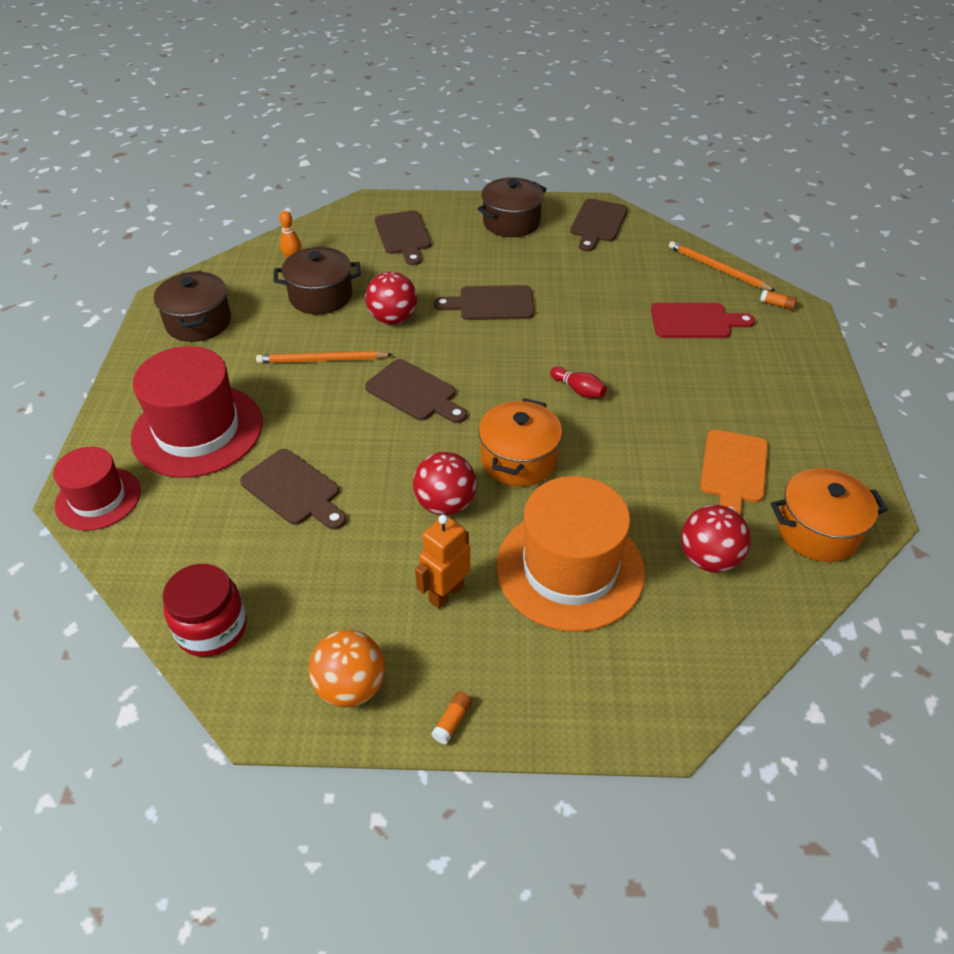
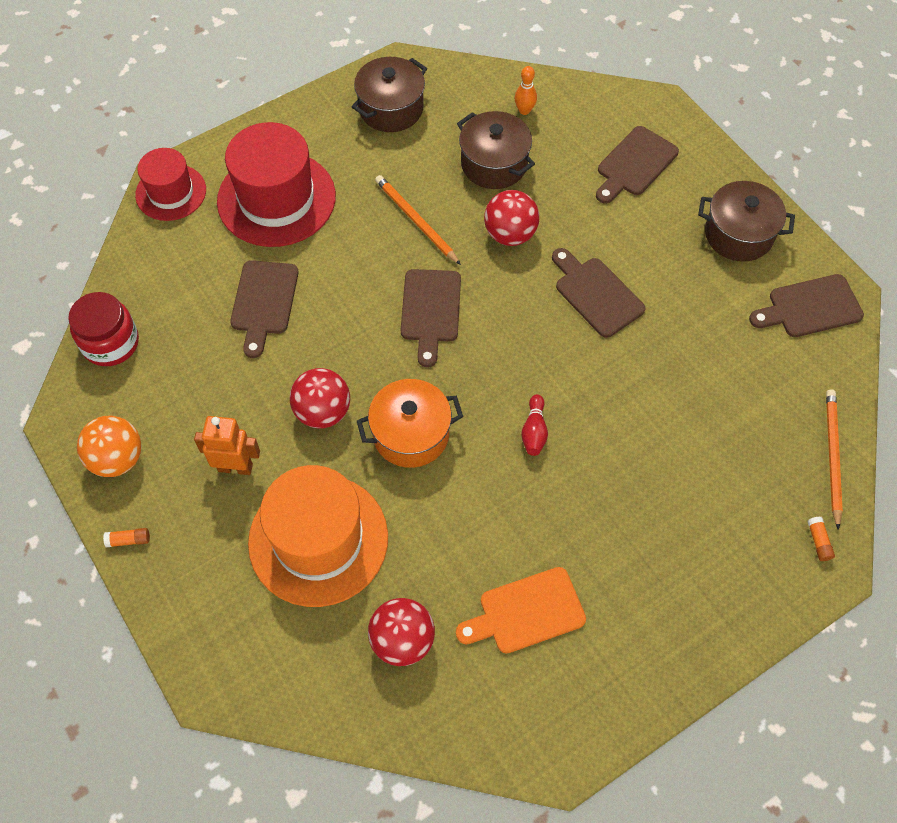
camera: 55 degrees right, 15 degrees up
(695, 321) = (720, 478): red cutting board -> none
(817, 530) = (500, 718): orange pot -> none

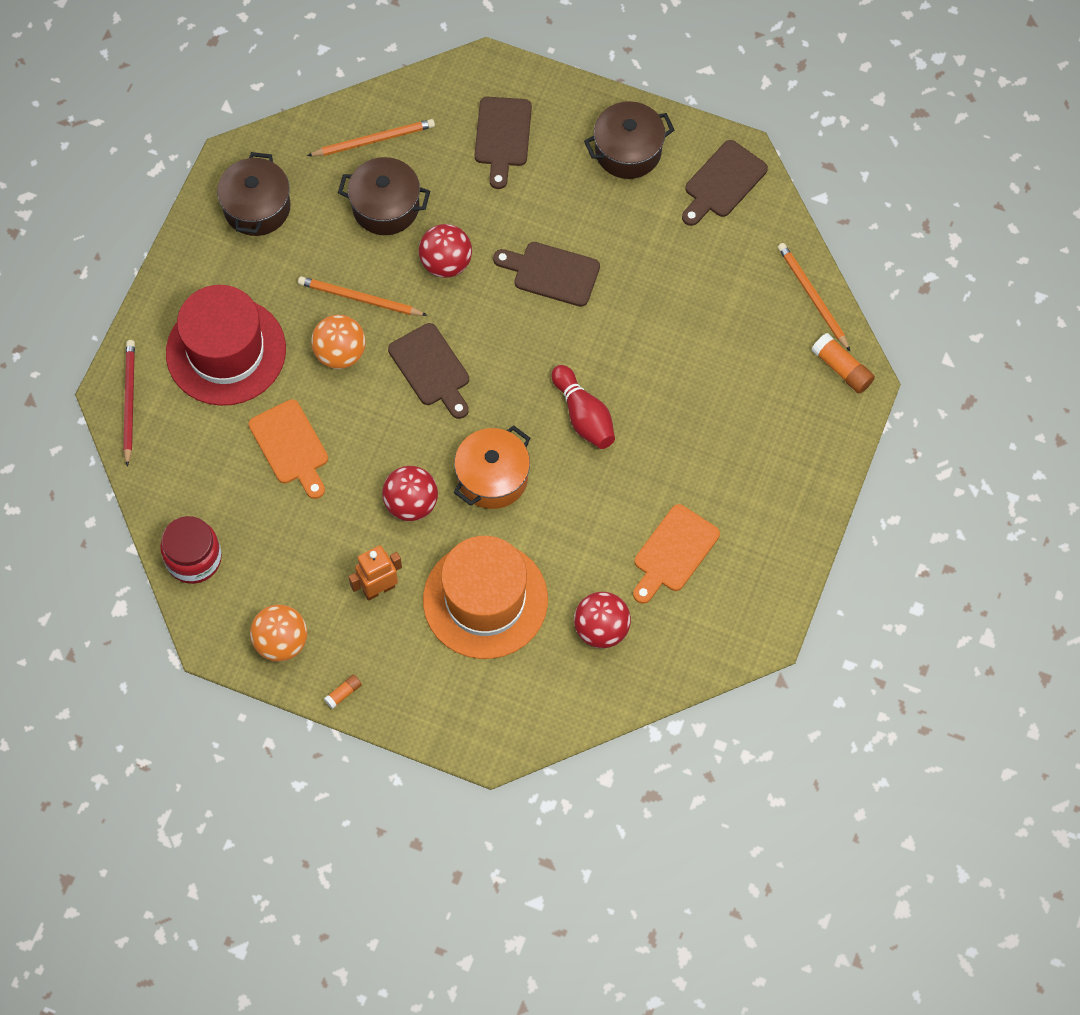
camera: 35 degrees left, 5 degrees up
(171, 192) = (129, 402): red hat -> red pencil
(264, 302) = (290, 446): brown cutting board -> orange cutting board
(365, 253) = (340, 353): none -> orange ball
(524, 110) = (374, 140): orange bowling pin -> orange pencil
(534, 431) = (583, 416): red bowling pin -> red bowling pin, size x1.63
(818, 541) = (842, 368): orange glue stick -> orange glue stick, size x1.81

